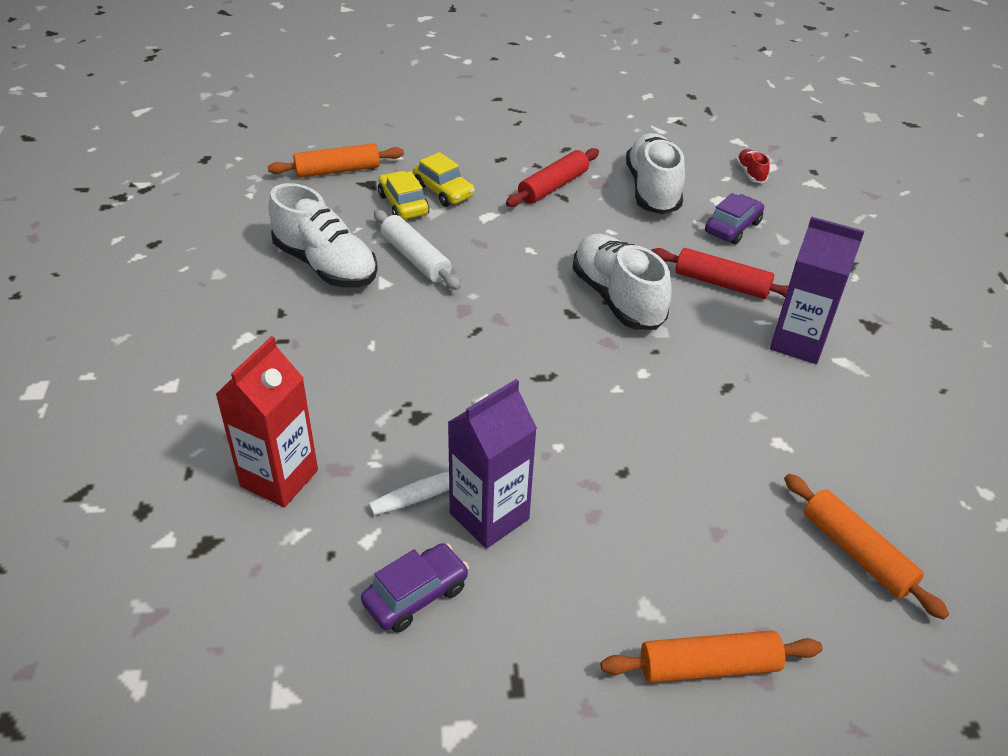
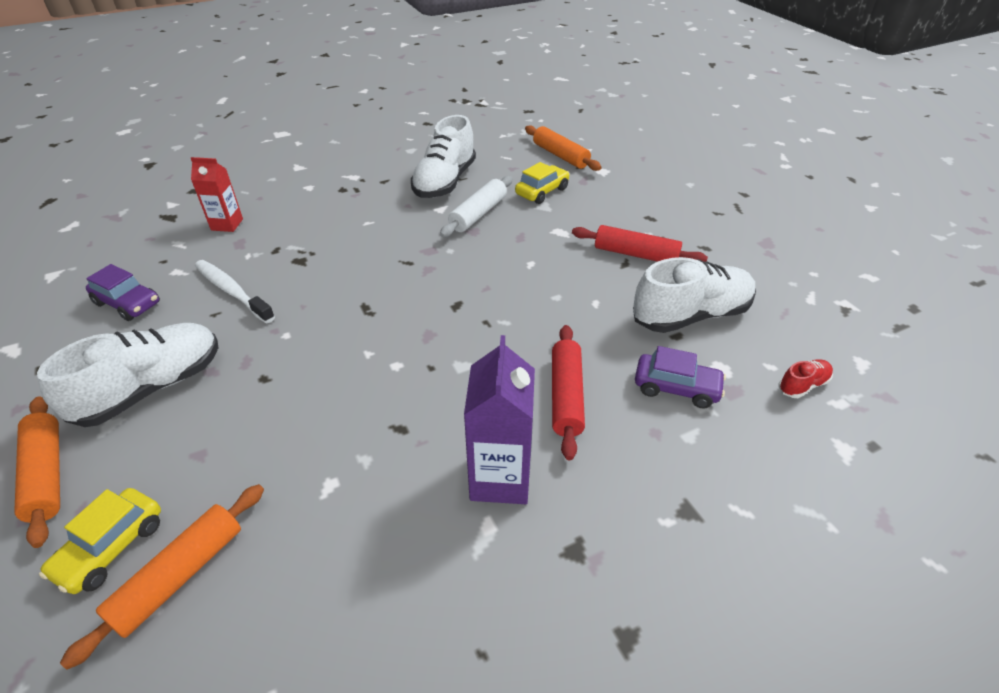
camera: 70 degrees right, 0 degrees up
(279, 478) = (227, 224): red carton -> red carton, size x0.64
(443, 191) = (575, 204): yellow car -> yellow car (111, 547)
(489, 516) = (204, 317): purple carton -> none
(617, 298) = (494, 328): white shoe -> white shoe (151, 388)

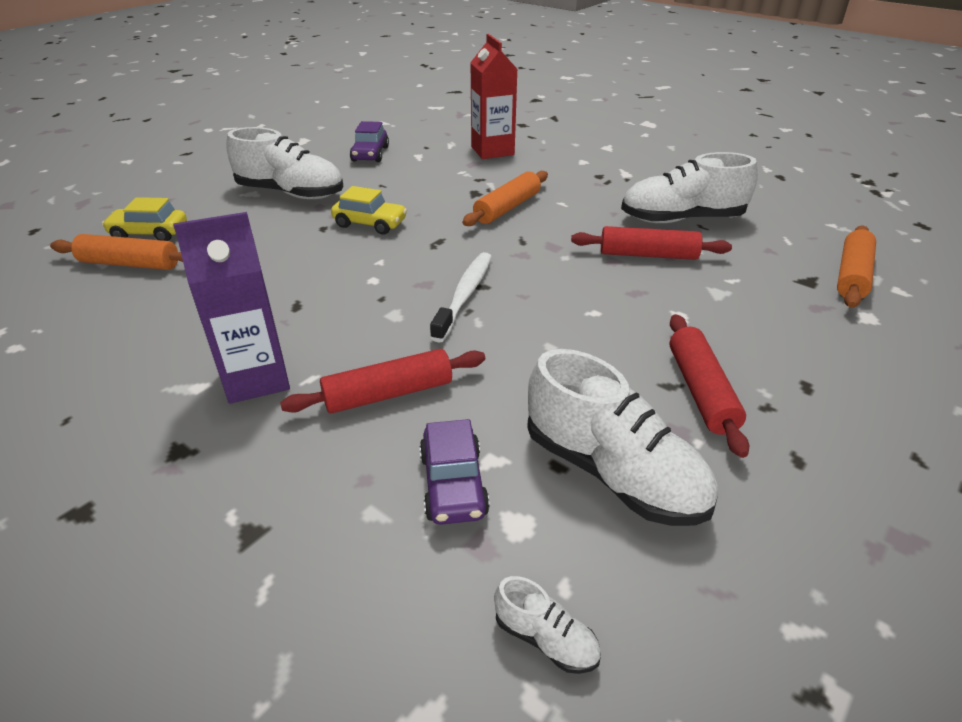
camera: 65 degrees right, 5 degrees down
(47, 474) = (202, 192): orange rolling pin -> orange rolling pin (507, 208)
(227, 224) = (492, 151): red carton -> red carton, size x1.55
(232, 292) = (412, 182): white toothbrush -> white toothbrush (464, 296)
(478, 214) = (648, 255): white rolling pin -> red rolling pin
(542, 191) = (748, 283): yellow car -> yellow car (370, 224)
(802, 385) = (545, 639): red shoe -> white shoe

